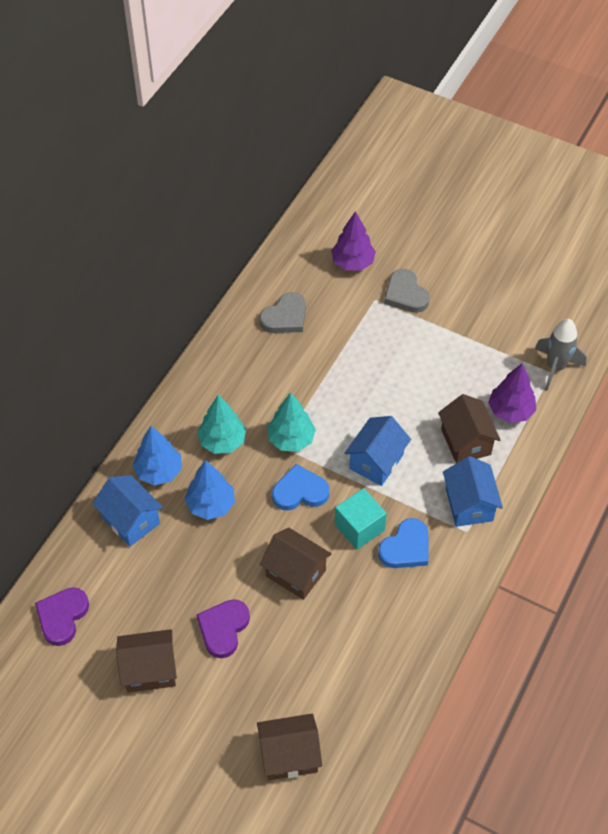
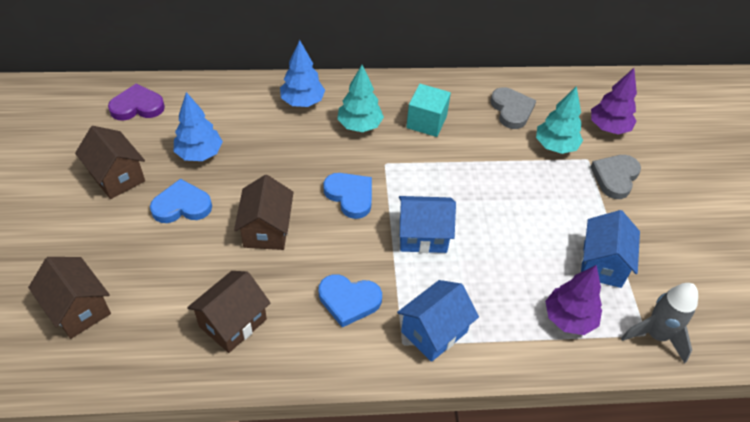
camera: 55 degrees right, 5 degrees down
(131, 520) = (247, 106): blue house -> blue house (602, 264)
(211, 505) = (294, 145): blue tree -> blue tree (199, 154)
(223, 629) = (182, 205): purple heart -> blue heart
(285, 317) = (511, 110): grey heart -> grey heart turned 120 degrees counterclockwise
(291, 439) = (397, 167): turquoise tree -> turquoise tree (555, 146)
(359, 527) = (345, 254): turquoise cube -> turquoise cube (426, 122)
(466, 442) = (501, 296): brown house -> brown house (233, 323)

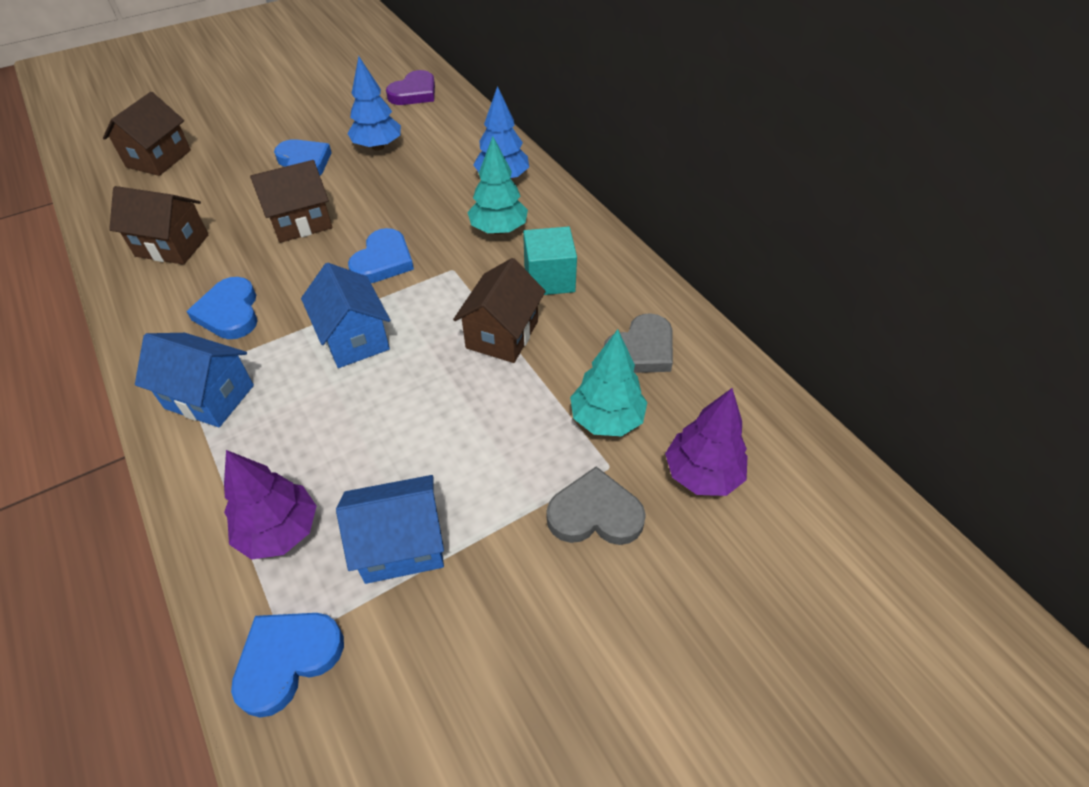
camera: 65 degrees right, 0 degrees up
(117, 177) = (319, 117): brown house -> brown house (502, 334)
(137, 106) = (414, 93): purple heart -> purple heart turned 75 degrees clockwise
(656, 335) = (287, 659): grey rocket -> blue heart

